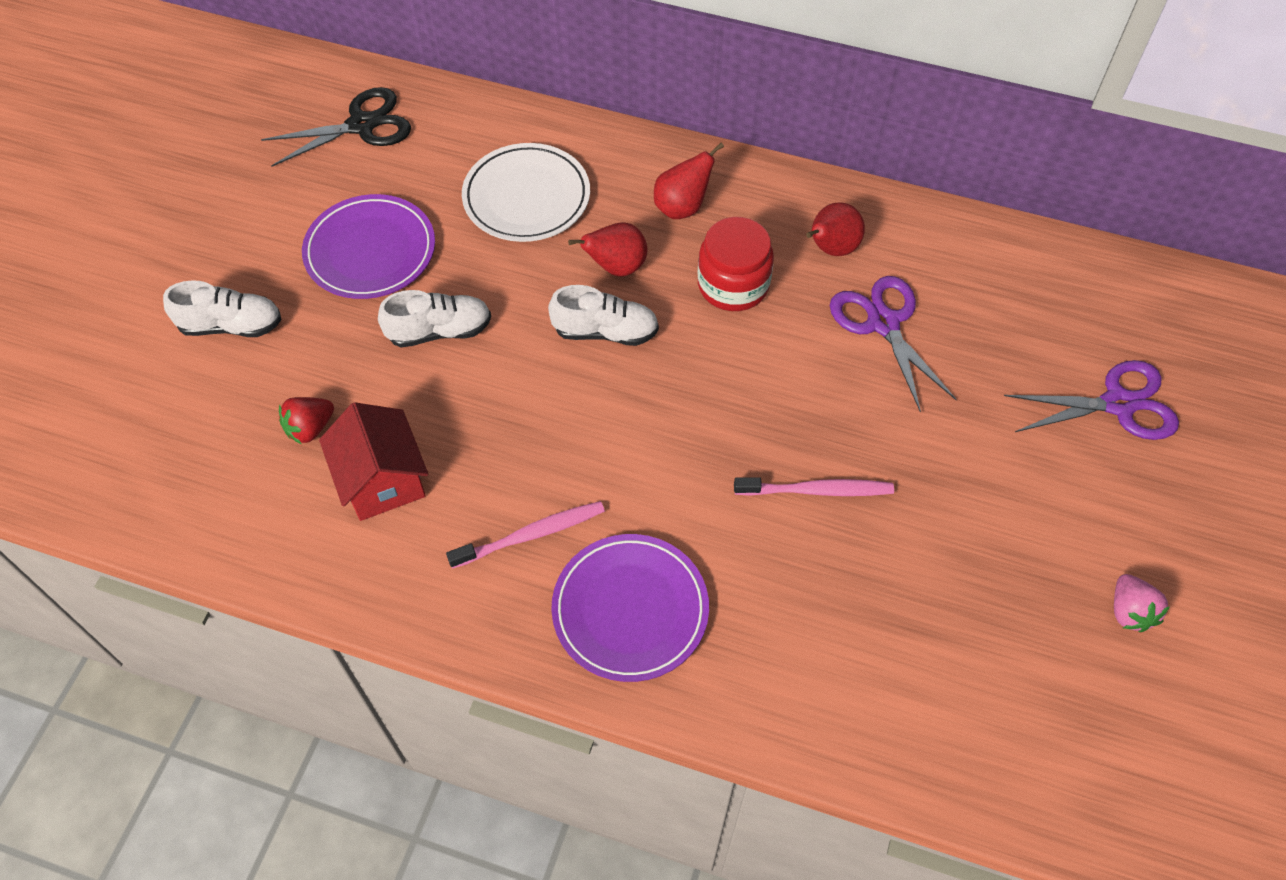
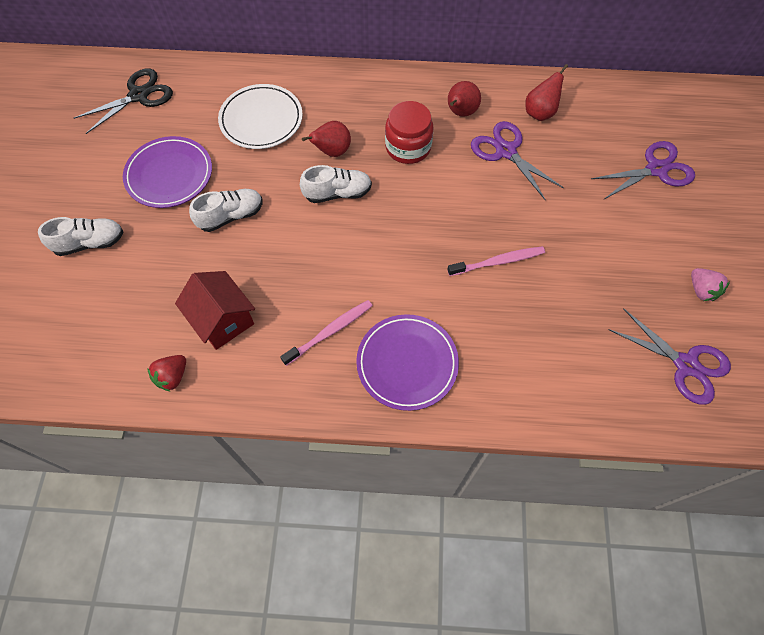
camera: 15 degrees left, 5 degrees up
(310, 428) = (164, 298): red strawberry -> red strawberry (172, 377)
(682, 207) = (361, 106): red pear -> red pear (540, 112)
(1064, 721) = (685, 365): none -> purple scissors

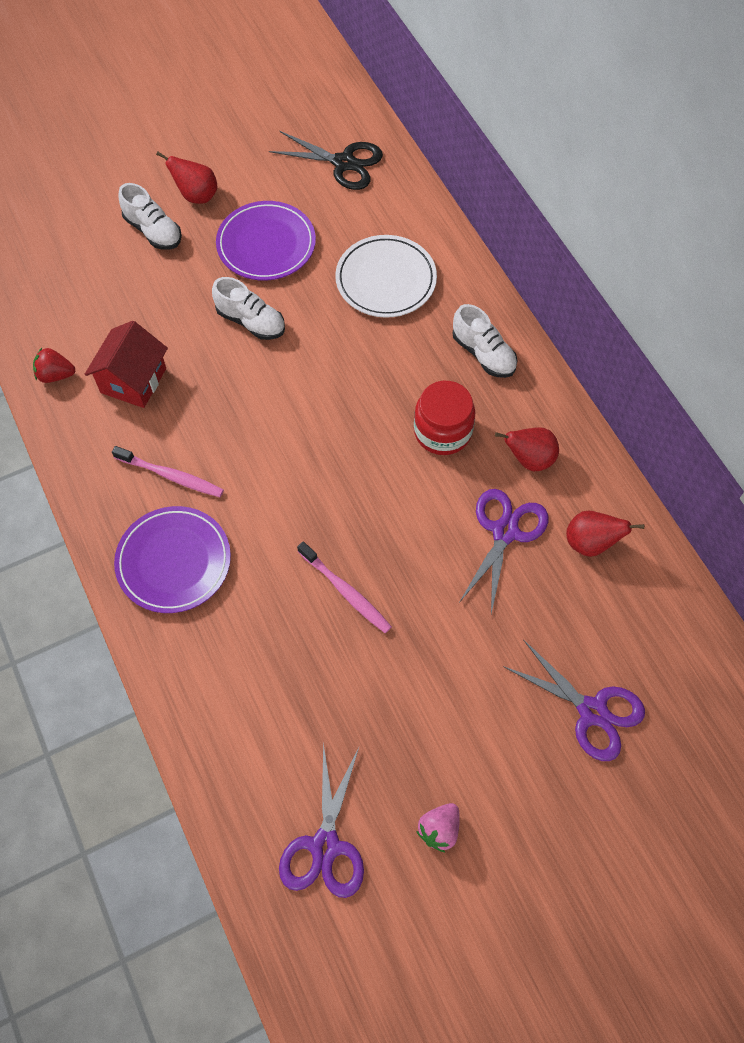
camera: 60 degrees right, 0 degrees up
(332, 152) = (387, 364): red pear -> red pear (196, 196)
(337, 193) = (337, 397): white shoe -> white shoe (483, 354)

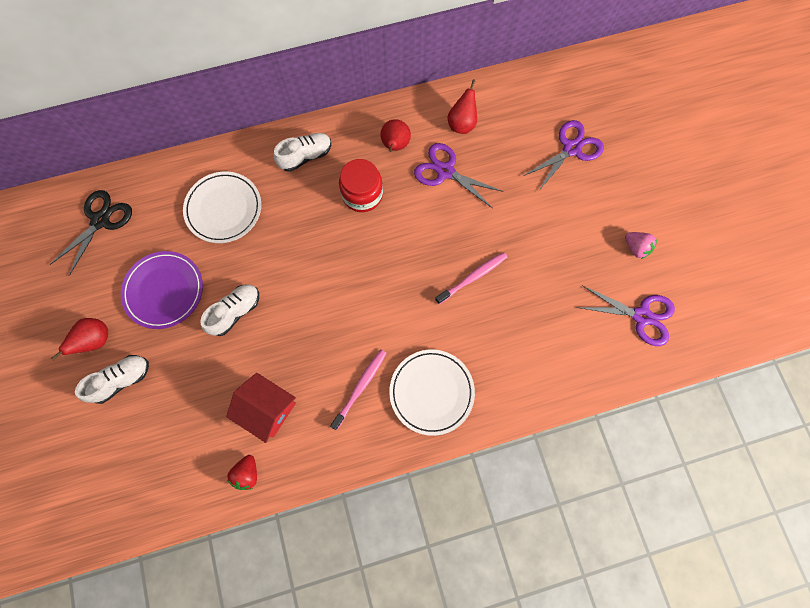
camera: 80 degrees left, 10 degrees up
(174, 561) = (431, 392): purple plate -> white plate

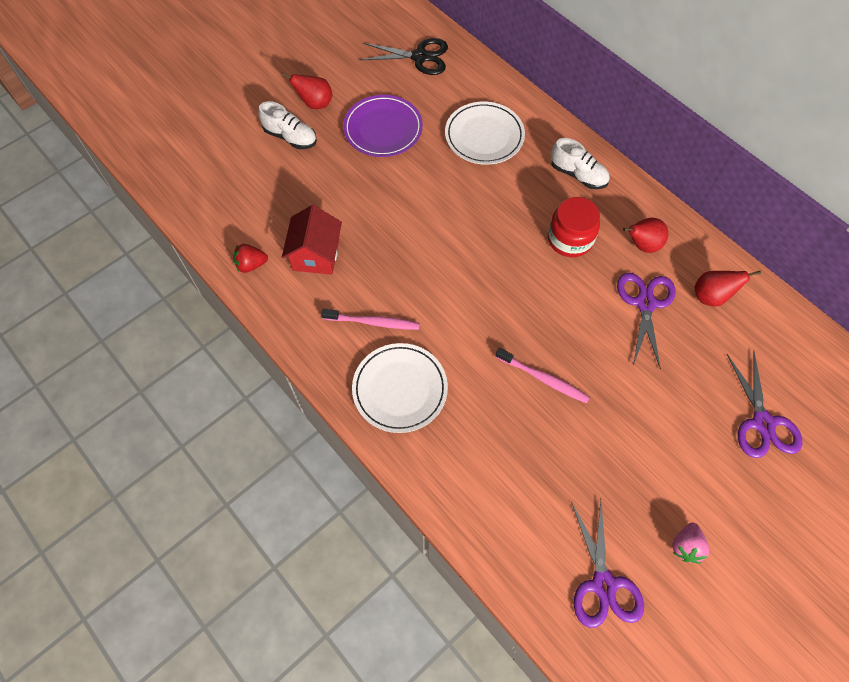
camera: 65 degrees right, 10 degrees down
(235, 312) = (392, 189): white shoe -> none
(571, 149) = (762, 423): purple scissors -> purple scissors turned 60 degrees clockwise

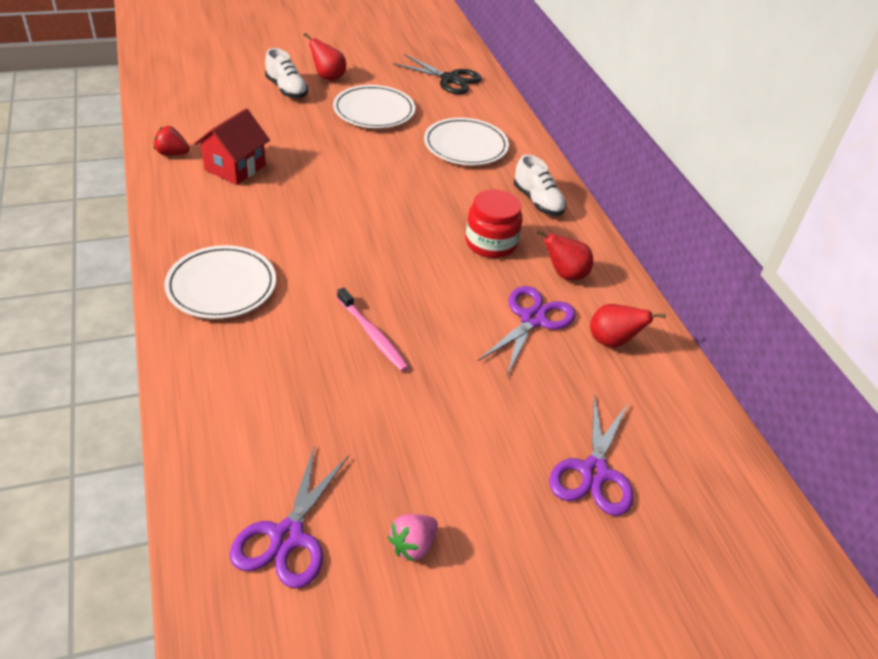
camera: 20 degrees right, 20 degrees down
(373, 322) = (243, 230): pink toothbrush -> none
(383, 129) = (374, 111): purple plate -> white plate

